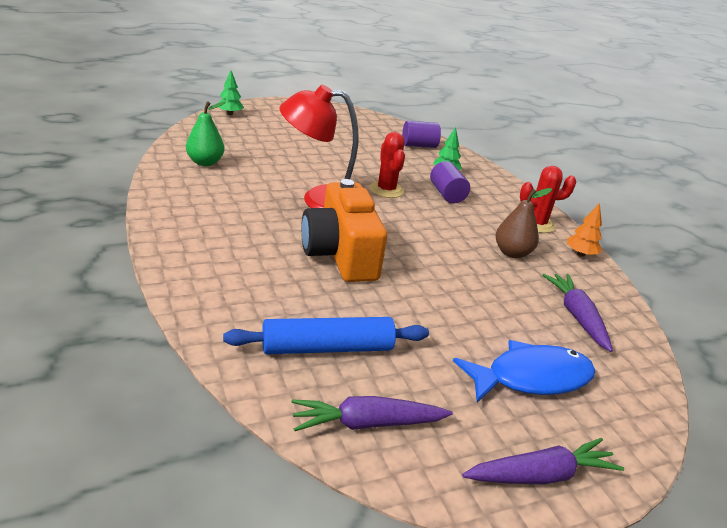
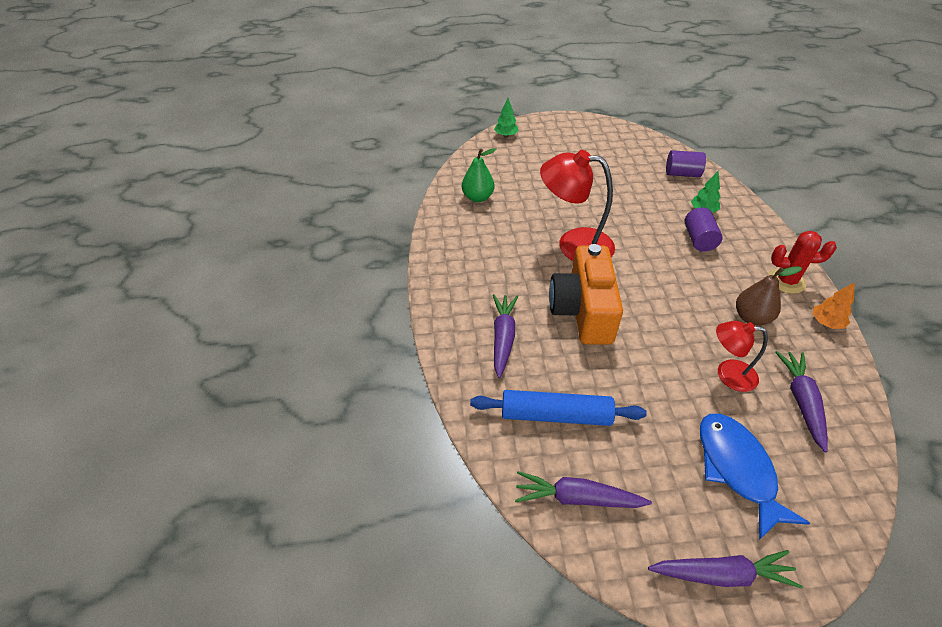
camera: 20 degrees right, 15 degrees up
(253, 282) = (503, 338): none -> purple carrot
(386, 190) = (638, 233): red cactus -> none
(502, 299) = (728, 374): none -> red lamp
(531, 378) = (737, 469): blue fish -> blue fish turned 105 degrees counterclockwise

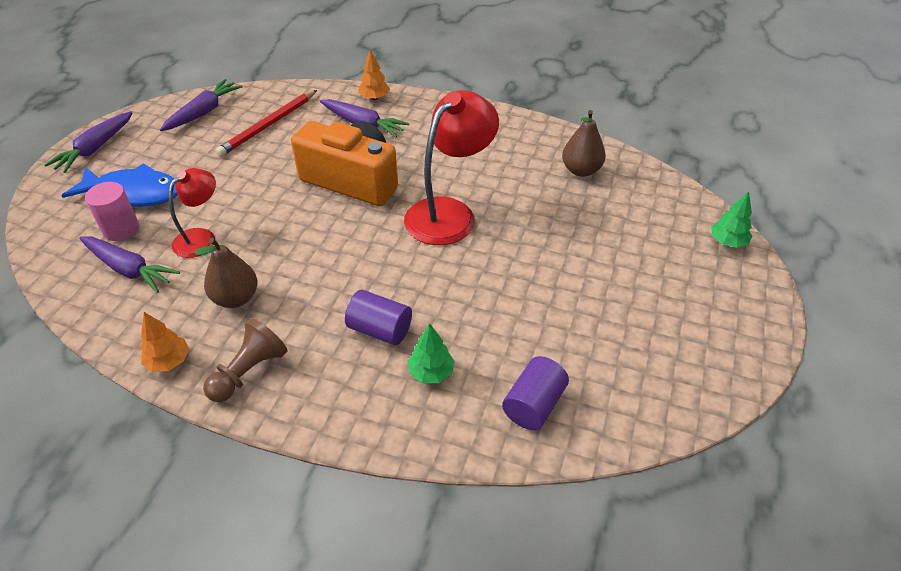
camera: 115 degrees right, 0 degrees up
(453, 349) = (374, 98): none -> orange tree
(477, 197) = (581, 170): green pear -> brown pear
(555, 415) = (268, 125): blue rolling pin -> red pencil
(778, 442) = (121, 229): none -> pink cylinder
(786, 281) = (249, 372): red cactus -> brown pawn

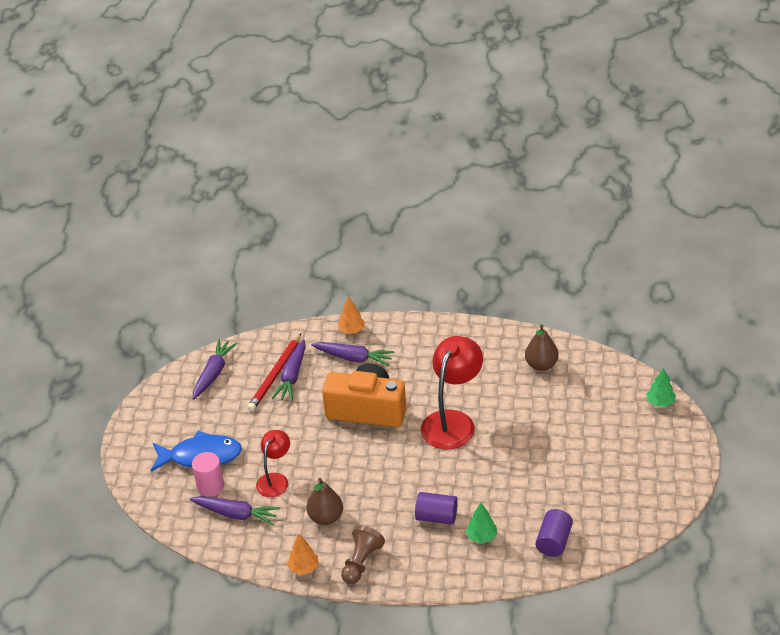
camera: 10 degrees left, 5 degrees down
(95, 149) = (144, 425): purple carrot -> purple carrot (292, 376)

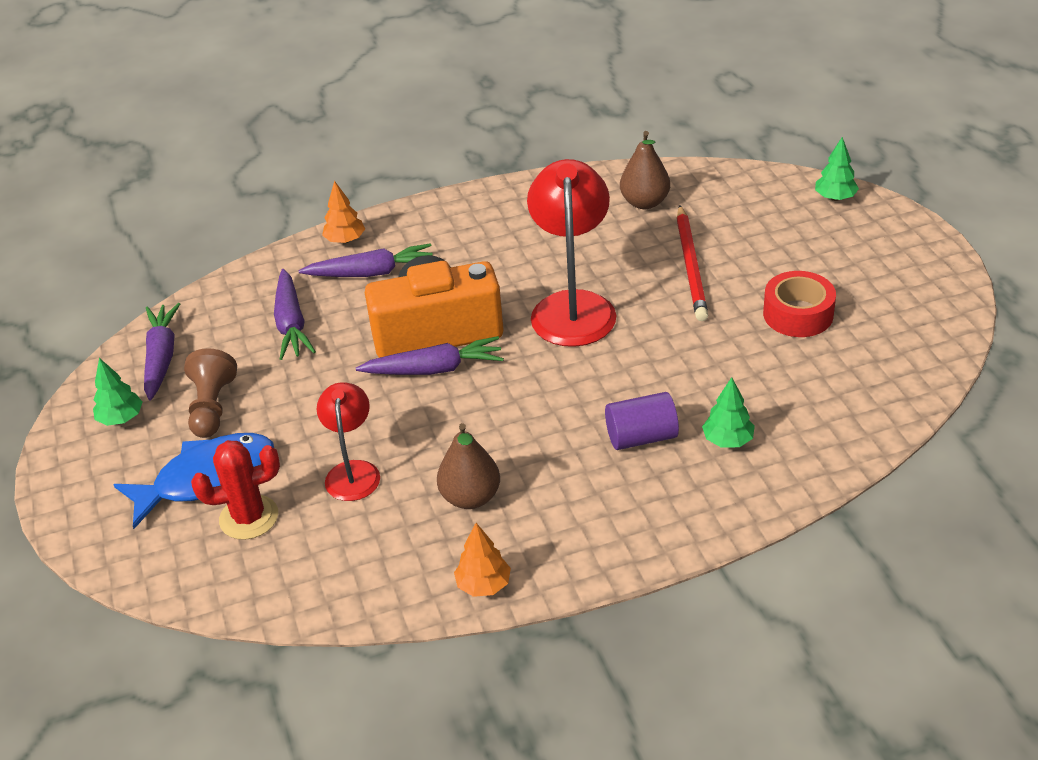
camera: 25 degrees left, 0 degrees up
(176, 404) = (121, 418): none -> green tree
(210, 486) = (249, 517): pink cylinder -> red cactus
(236, 514) = (318, 544): purple carrot -> purple carrot (434, 369)
(275, 375) = (263, 329): red pencil -> red pencil (691, 266)
(361, 562) = (571, 542): brown pawn -> brown pawn (212, 407)
(554, 542) = (835, 410): purple cylinder -> none
(578, 474) = (798, 314): none -> red tape

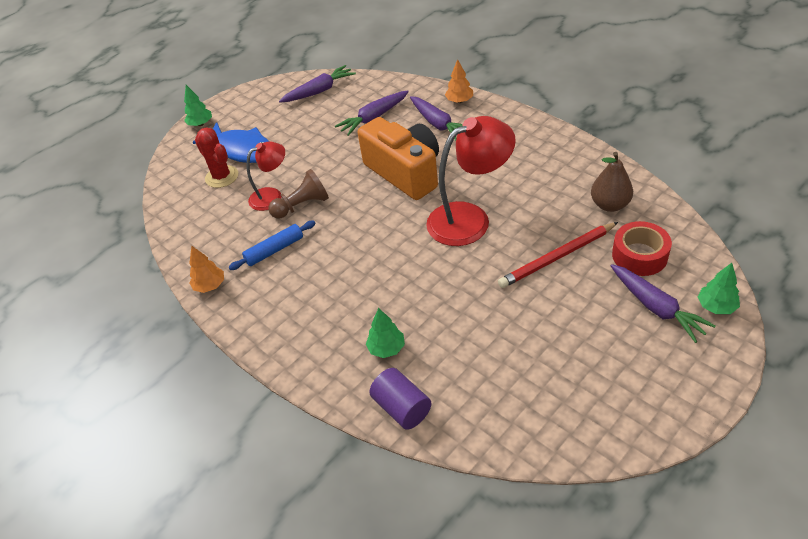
camera: 65 degrees right, 5 degrees up
(121, 418) = (269, 102): green tree -> green tree (201, 124)
(212, 407) = (293, 125): brown pawn -> brown pawn (302, 206)
(434, 369) = (371, 187): purple carrot -> purple carrot (656, 308)
(470, 497) = (274, 250): brown pear -> blue rolling pin
(641, 437) = (365, 303): purple cylinder -> purple cylinder (402, 408)
(798, 314) = (548, 337): red tape -> red tape (639, 255)

